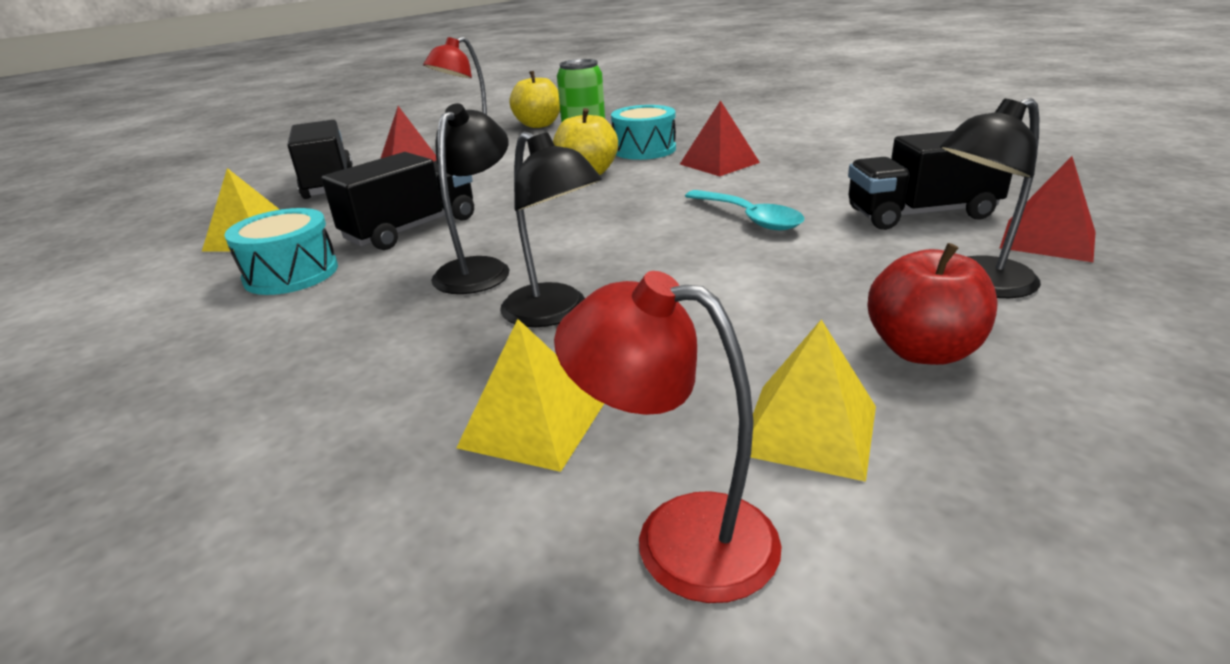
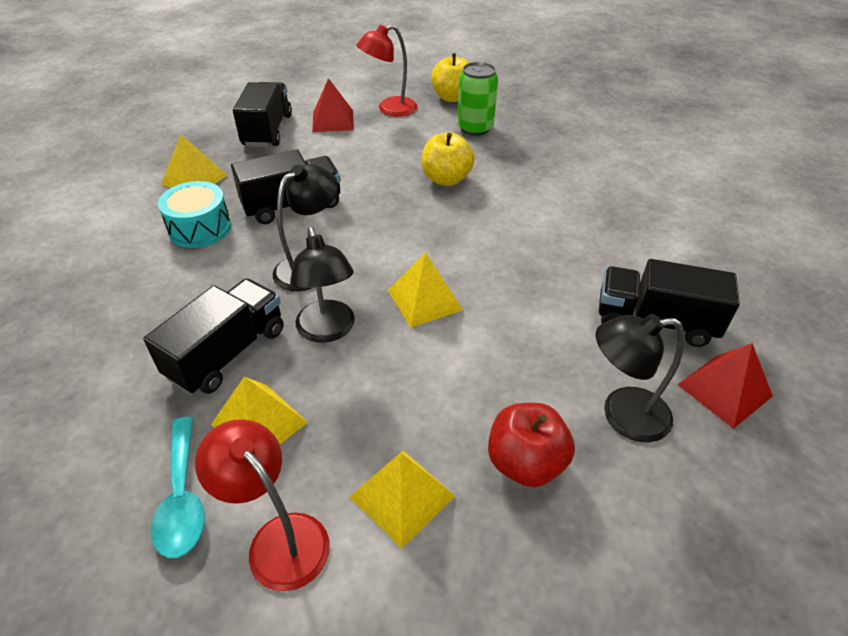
camera: 20 degrees right, 15 degrees up
(424, 370) = (227, 353): none -> black truck
(644, 150) = (508, 161): turquoise drum -> none
(655, 259) = (425, 300): none -> yellow pyramid
(719, 163) = (552, 199): red pyramid -> none
(749, 218) = (522, 278): turquoise spoon -> turquoise spoon (182, 497)

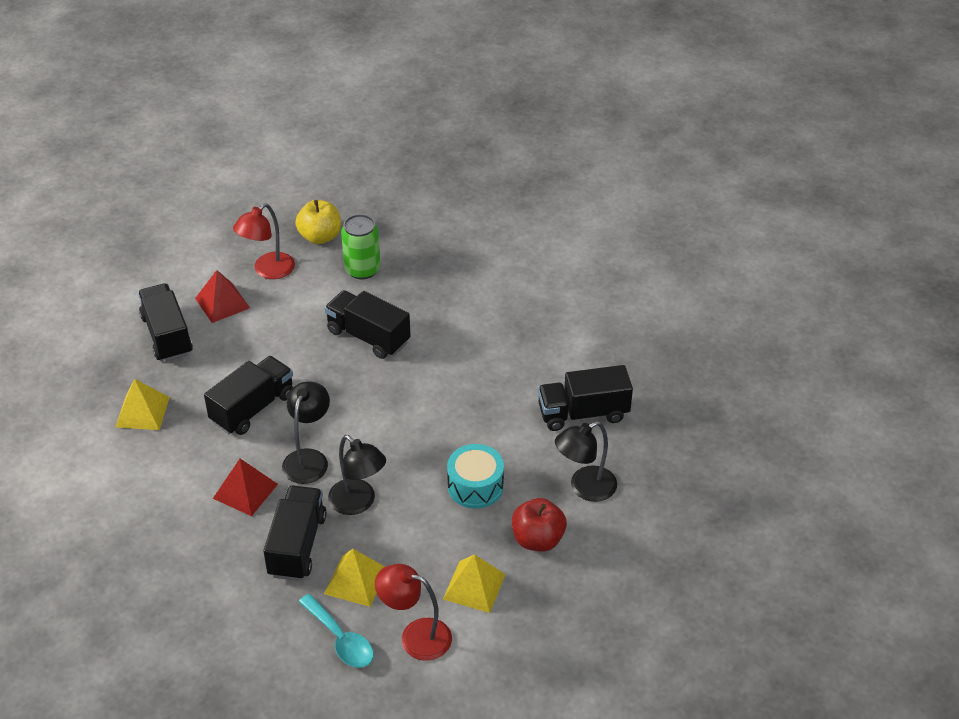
camera: 25 degrees left, 0 degrees up
(200, 228) = (190, 457): turquoise drum -> turquoise drum (475, 486)
(425, 300) = (414, 454): yellow pyramid -> none
(446, 179) = (368, 337): yellow apple -> black truck
(724, 390) = (642, 447): red pyramid -> red pyramid (245, 491)

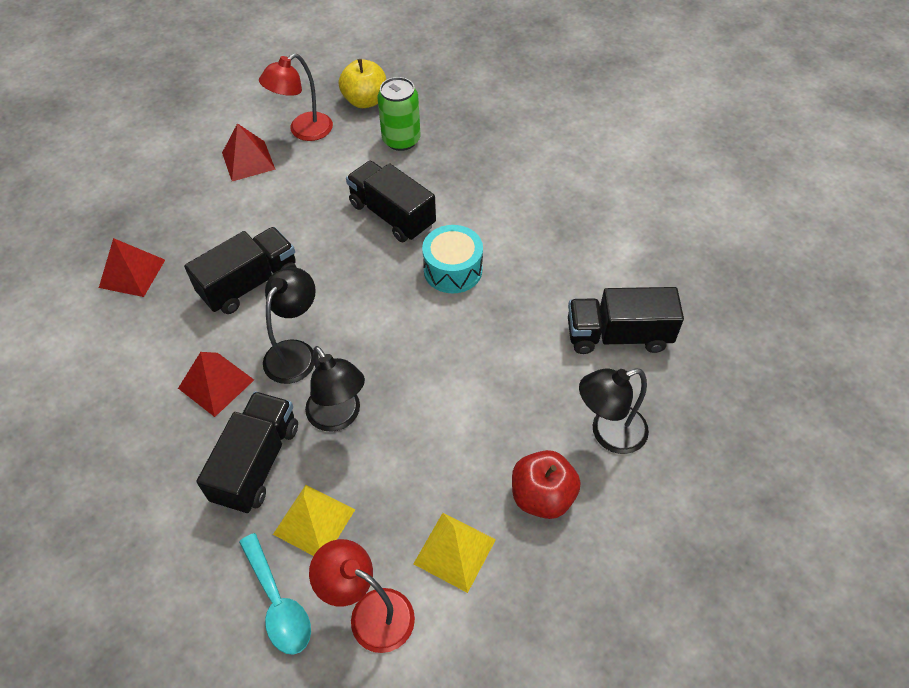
camera: 10 degrees right, 10 degrees up
(142, 412) = (132, 273): yellow pyramid -> red pyramid
(167, 335) = (182, 190): black truck -> none
(475, 486) = (478, 413): turquoise drum -> turquoise drum (453, 270)

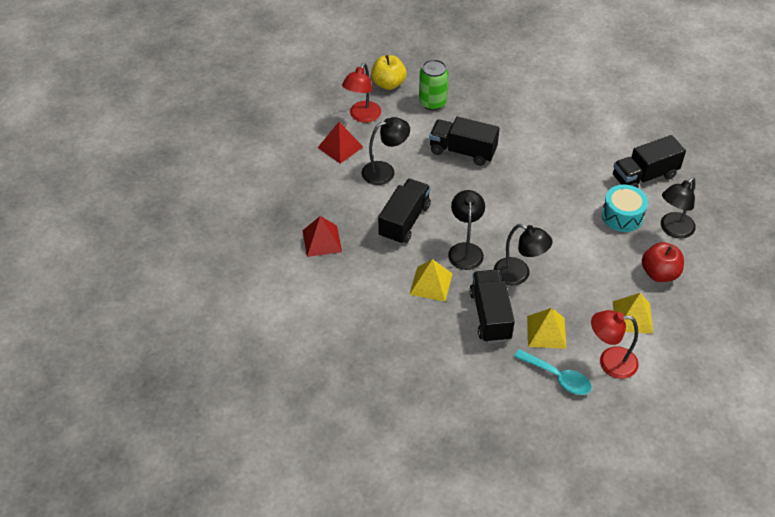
camera: 25 degrees left, 5 degrees down
(216, 384) = (431, 283): red pyramid -> yellow pyramid
(277, 209) = (385, 171): none -> black lamp
(453, 270) = (524, 171): turquoise drum -> turquoise drum (622, 216)

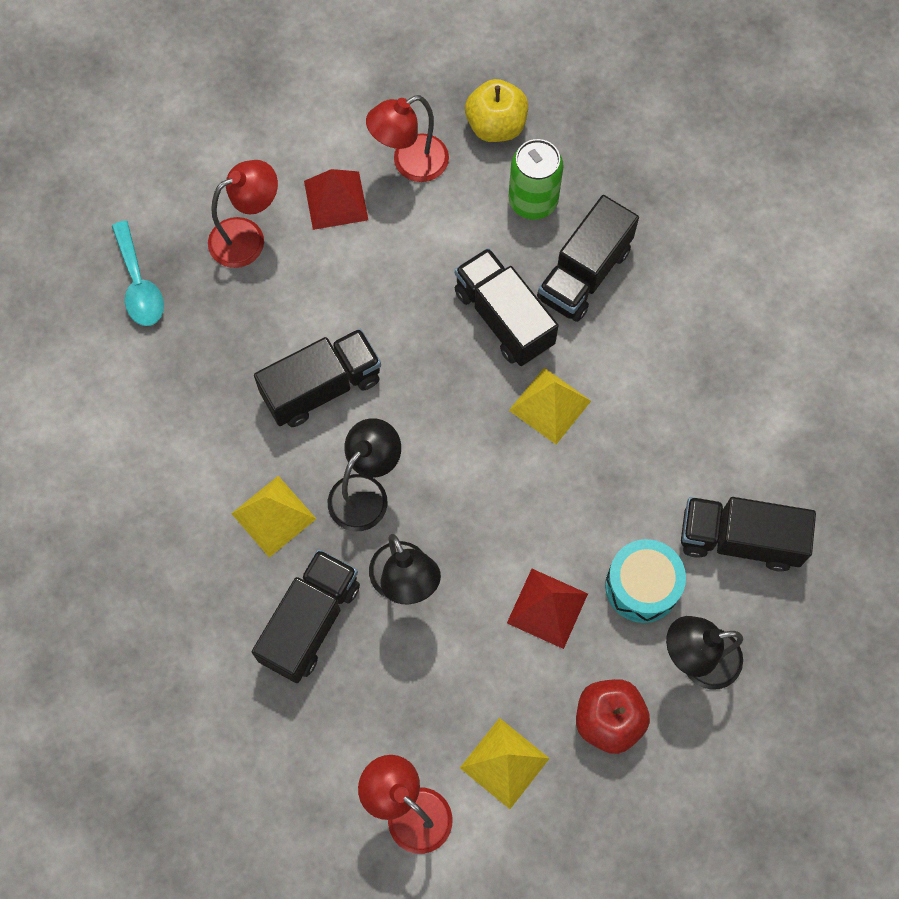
camera: 35 degrees right, 20 degrees up
(310, 182) = (247, 237): none -> red lamp
(322, 241) = (186, 347): red pyramid -> red pyramid (547, 608)
(385, 171) = (364, 283): black lamp -> none
(482, 117) = (584, 274): none -> black truck
(546, 332) = (364, 701): yellow pyramid -> yellow pyramid (550, 405)
(557, 377) = (318, 781): turquoise spoon -> turquoise spoon (139, 284)

